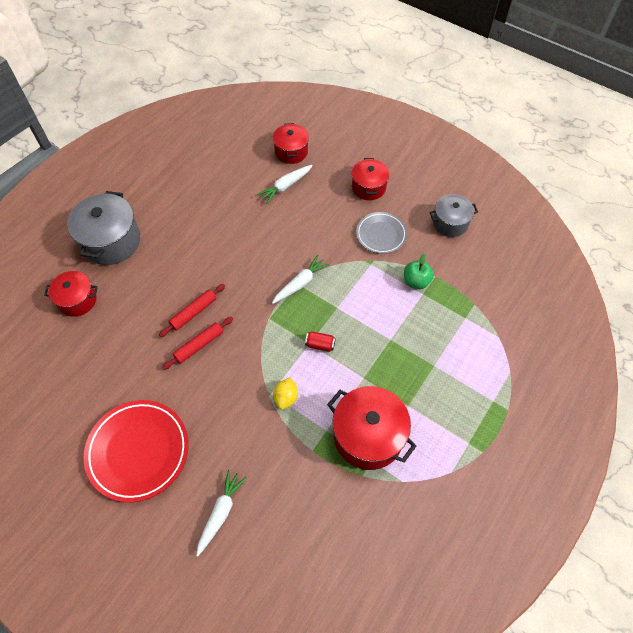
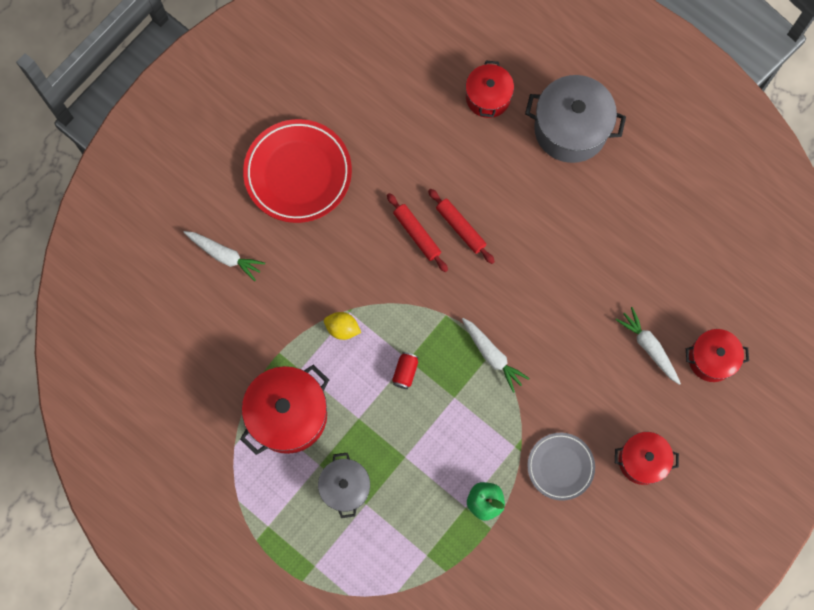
camera: 95 degrees right, 15 degrees up
(450, 223) = (574, 564): grey pot -> grey pot (345, 487)

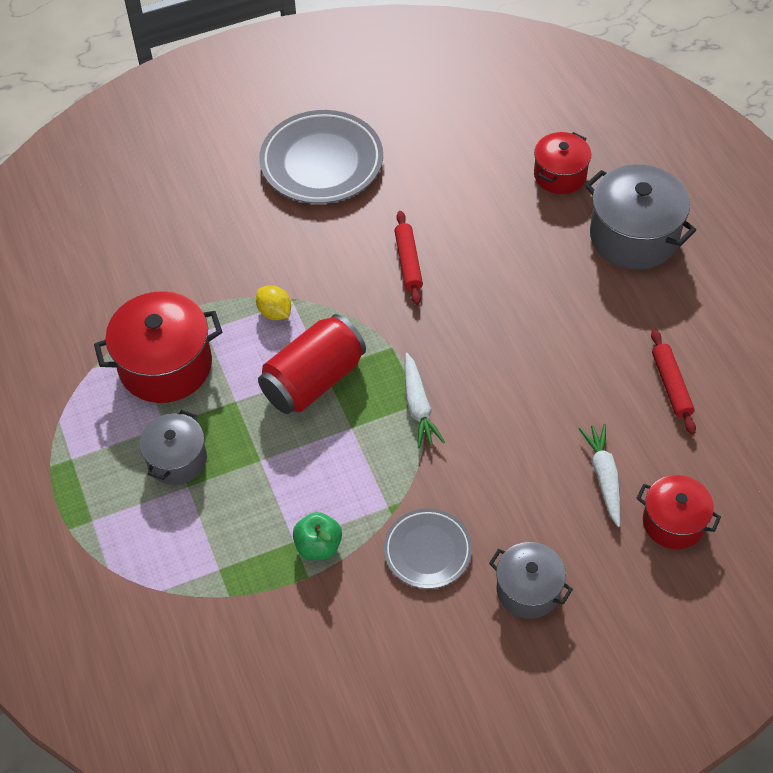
camera: 30 degrees right, 20 degrees down
(224, 255) = (201, 201): white carrot -> none
(298, 173) = (321, 162): red plate -> grey plate
(405, 372) = (313, 380): red can -> red can, size x2.46
(460, 228) = (458, 275): red rolling pin -> red rolling pin (671, 385)
(642, 460) = (528, 590): red pot -> grey pot

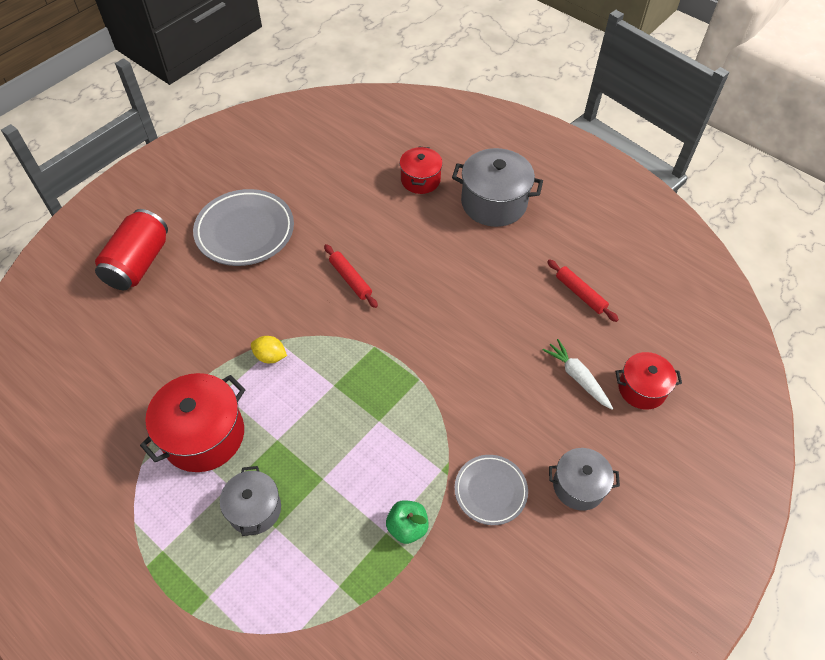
camera: 30 degrees left, 0 degrees up
(313, 380) = (330, 396): red can -> red can (138, 263)
(418, 406) = (419, 382): white carrot -> none

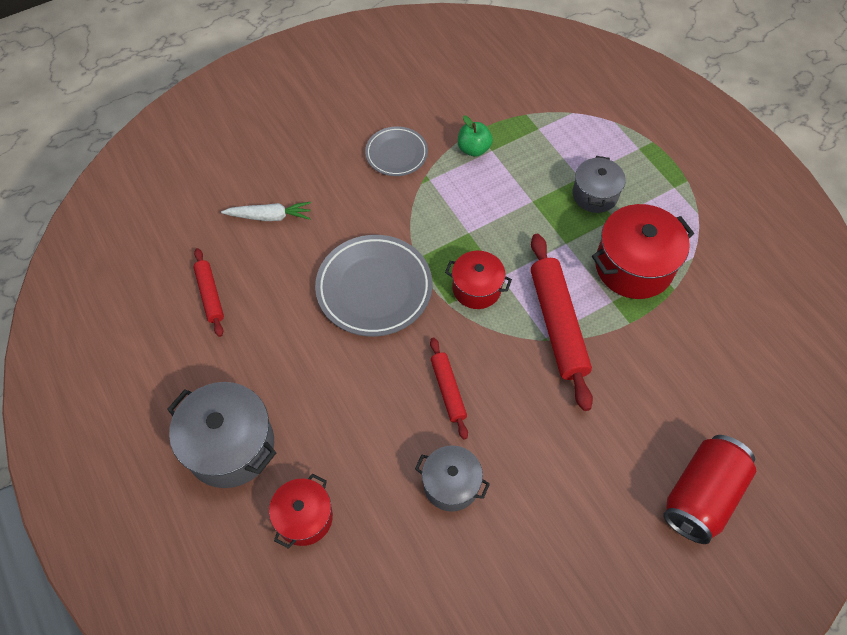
camera: 160 degrees left, 5 degrees up
(245, 231) = (560, 504): grey plate -> grey plate (374, 288)
(270, 356) = (558, 324): yellow lemon -> red rolling pin
(577, 377) = (269, 216): white carrot -> white carrot turned 75 degrees counterclockwise
(578, 486) = (324, 138): grey pot -> grey pot (451, 484)
(641, 389) = (220, 191): red pot -> red pot (476, 288)

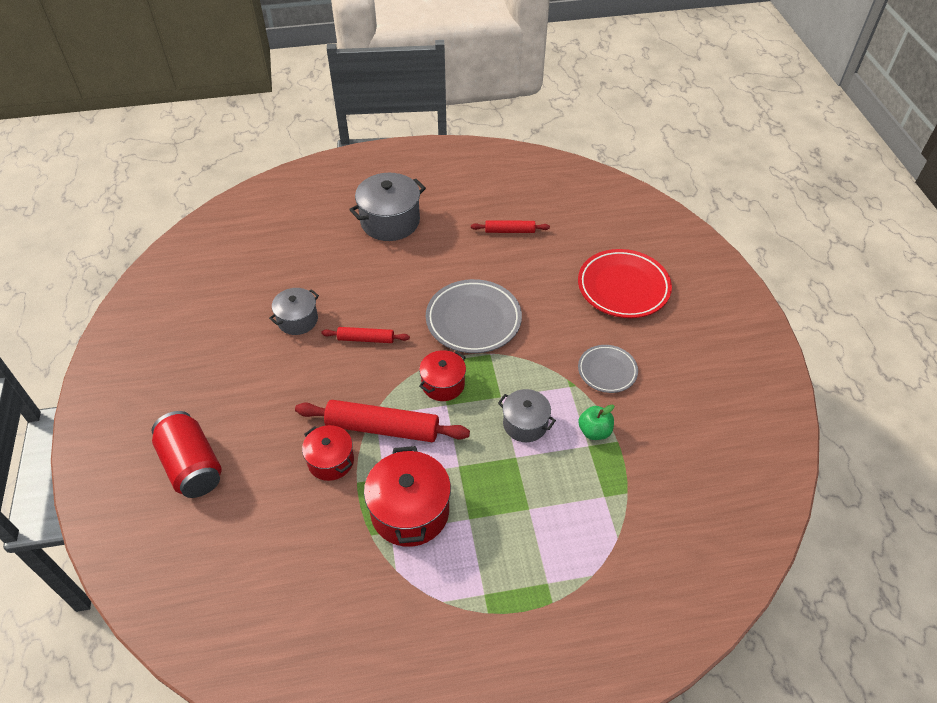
camera: 110 degrees right, 10 degrees down
(269, 216) = (568, 275): white carrot -> none
(273, 163) = (623, 287): none -> red plate
(304, 517) = (323, 244): red pot -> red pot (331, 461)
(595, 195) = (503, 513): grey pot -> grey pot (525, 424)

